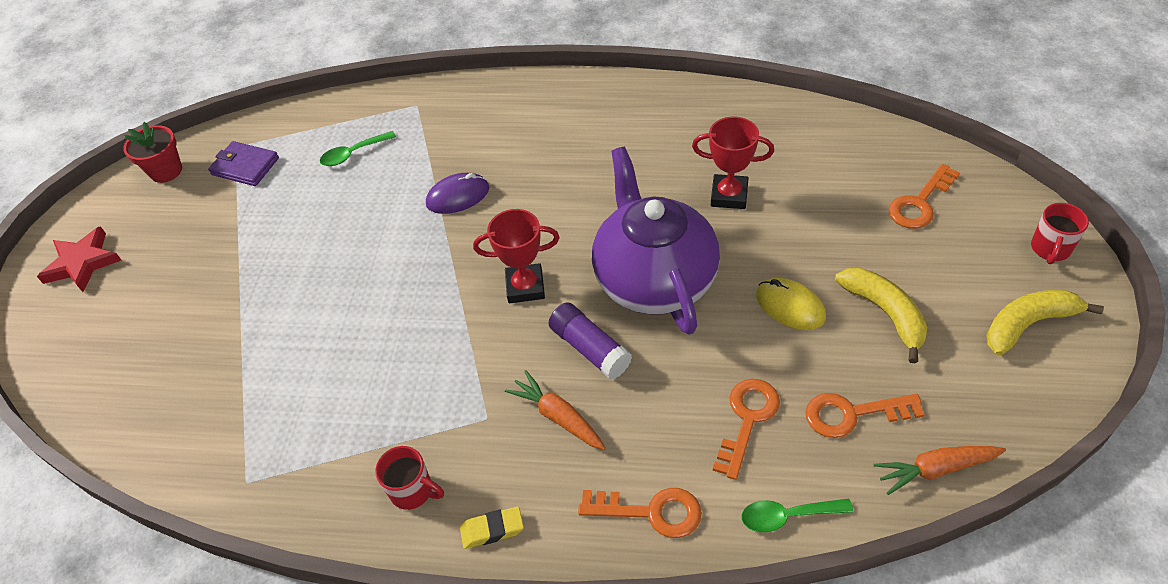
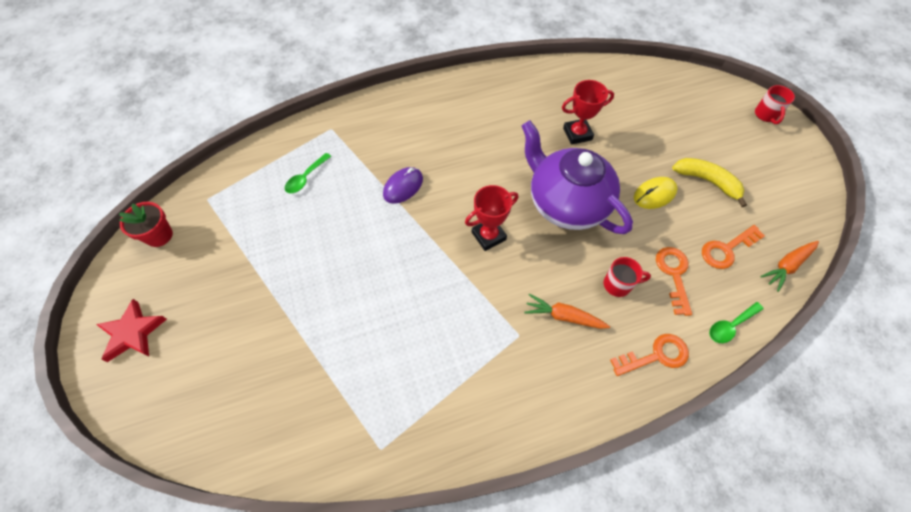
camera: 30 degrees left, 10 degrees up
(245, 166) = (225, 212): purple wallet -> none
(413, 491) = (502, 405): red mug -> red mug (618, 284)
(492, 529) = (569, 409): yellow eraser -> none
(590, 349) = (555, 263): purple glue stick -> none
(790, 306) = (654, 194): yellow mouse -> yellow mouse turned 45 degrees counterclockwise
(920, 203) = (685, 107): orange key -> none
(1028, 324) = (781, 163): yellow banana -> none

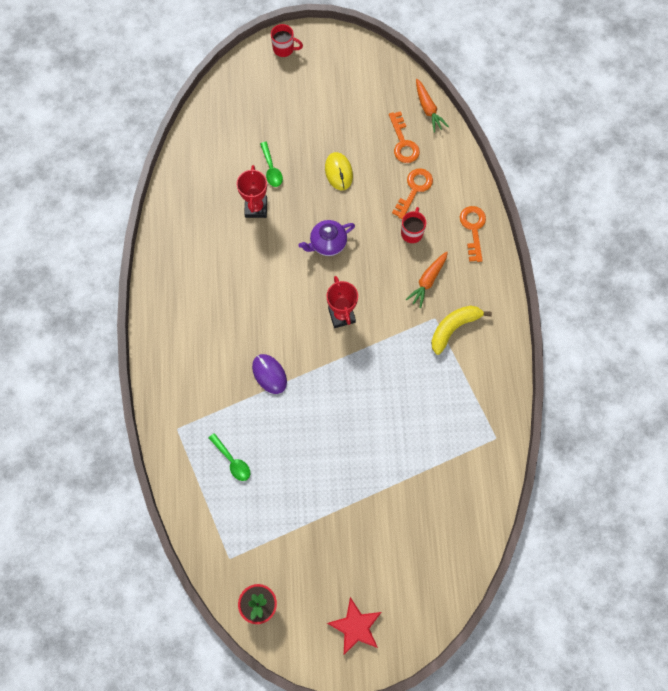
camera: 75 degrees left, 10 degrees up
(566, 203) = (327, 243): purple teapot -> purple teapot, size x0.50
(673, 274) = (414, 189): orange key -> orange key turned 105 degrees clockwise
(707, 181) = (338, 127): yellow banana -> yellow banana (453, 328)
(730, 326) = (464, 170): green spoon -> green spoon (271, 169)

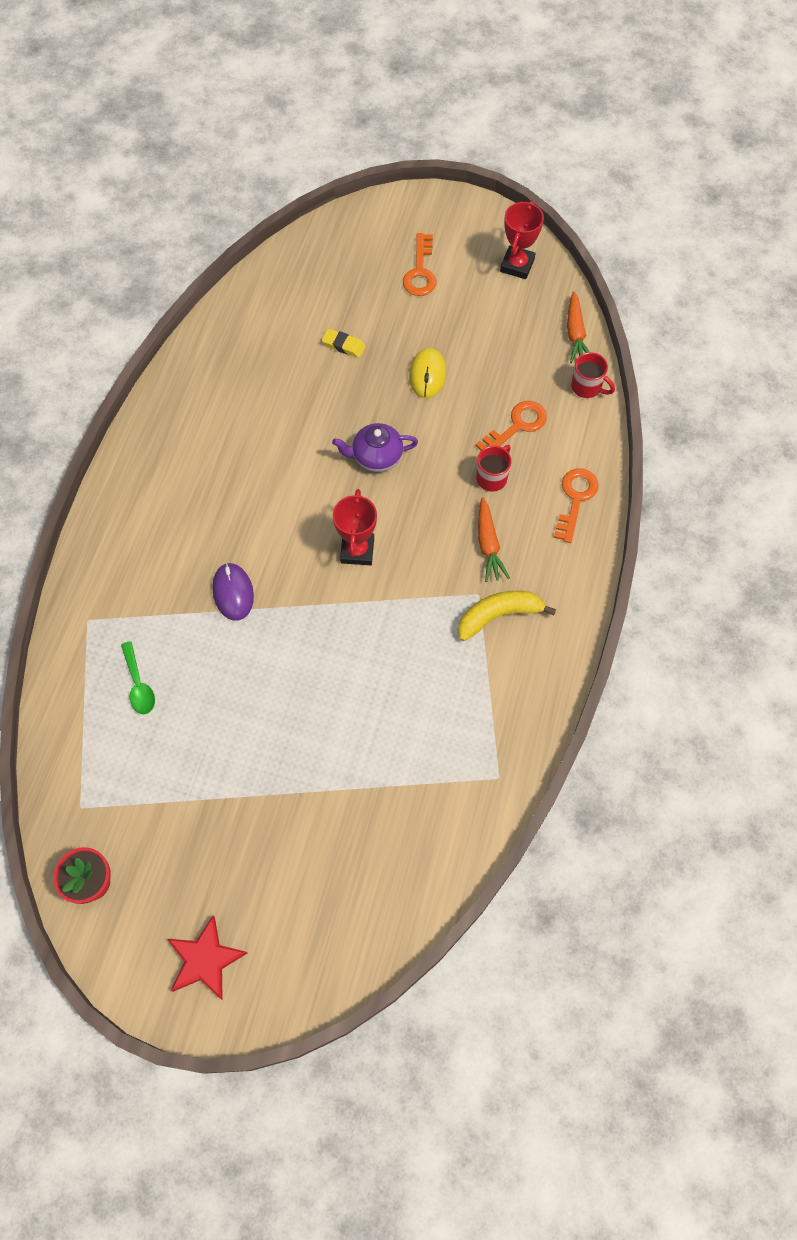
camera: 20 degrees right, 5 degrees down
(256, 208) = (304, 385): red trophy -> red trophy (517, 265)
(271, 169) = (343, 345): green spoon -> yellow eraser
(284, 49) = (420, 210): red mug -> red mug (587, 387)
(403, 143) = (526, 365): orange key -> orange key (420, 271)
(428, 281) = (488, 544): orange carrot -> orange carrot turned 60 degrees counterclockwise

